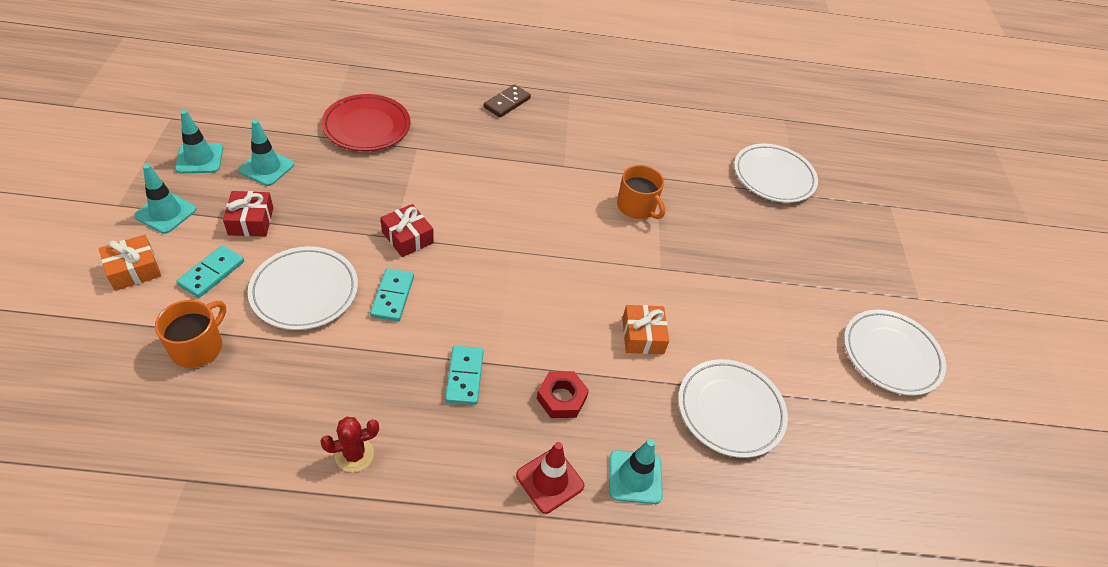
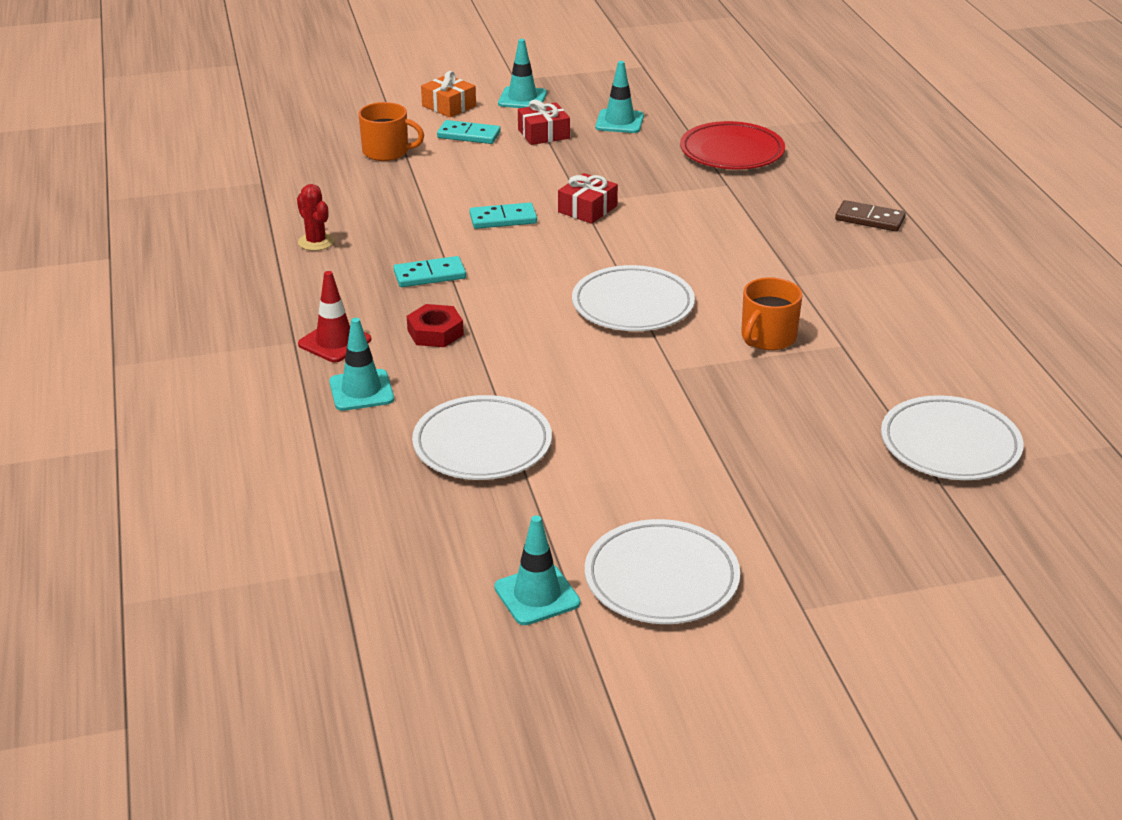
camera: 80 degrees right, 15 degrees down
(199, 158) = (602, 92): turquoise traffic cone -> turquoise traffic cone (537, 595)
(304, 291) = (478, 178): white plate -> white plate (633, 305)
(642, 336) = (553, 370): orange gift -> none

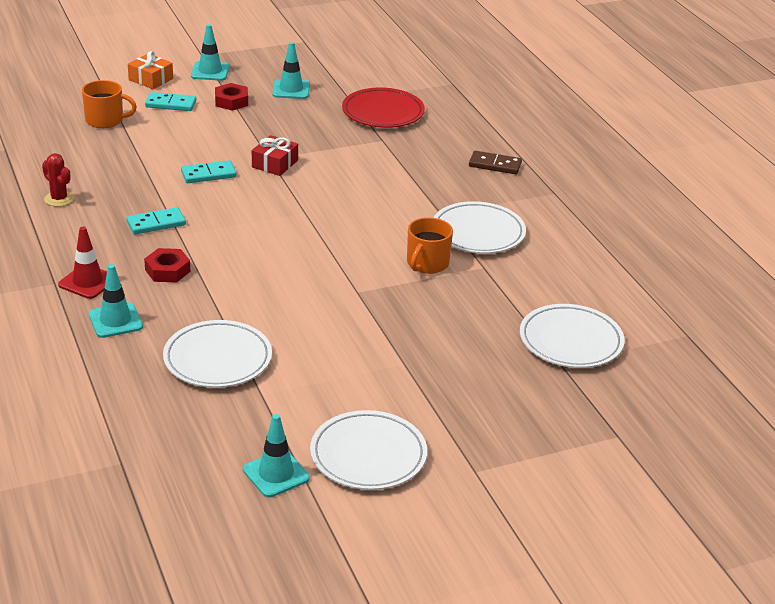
camera: 10 degrees left, 0 degrees up
(543, 134) = (231, 101): red gift -> red nut
(633, 305) = (320, 242): white plate -> white plate (478, 232)

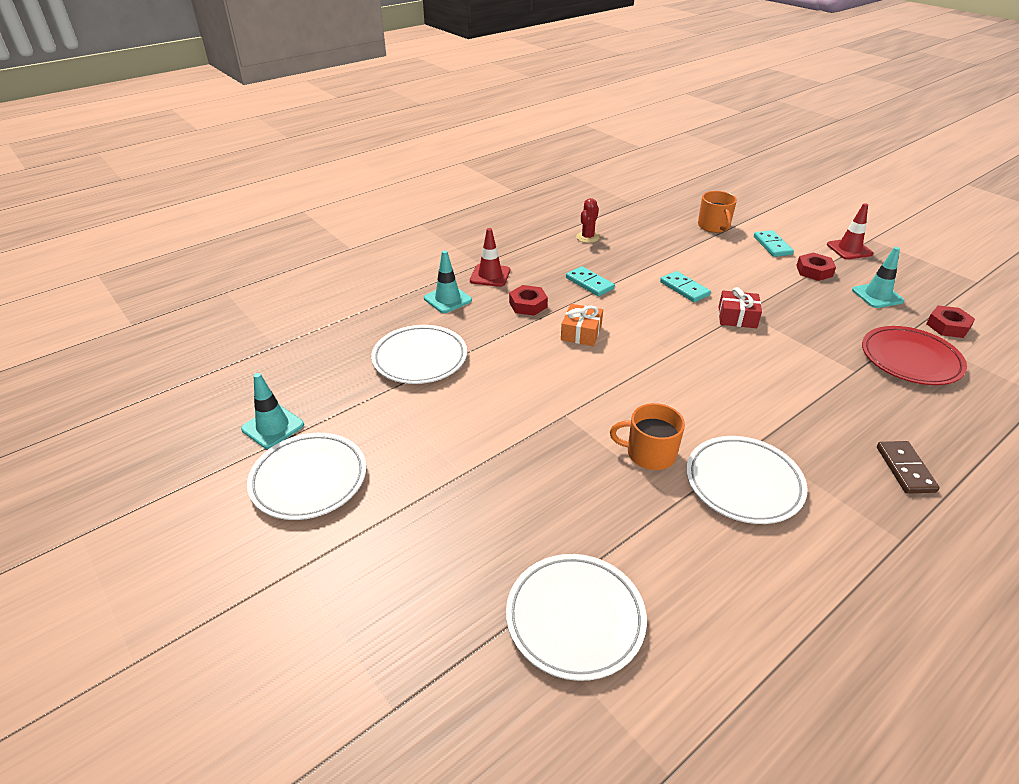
camera: 75 degrees right, 5 degrees up
(151, 79) = (799, 228): orange gift -> orange gift (581, 333)
(210, 71) = (849, 249): turquoise traffic cone -> red traffic cone
(352, 80) = (947, 326): none -> red nut

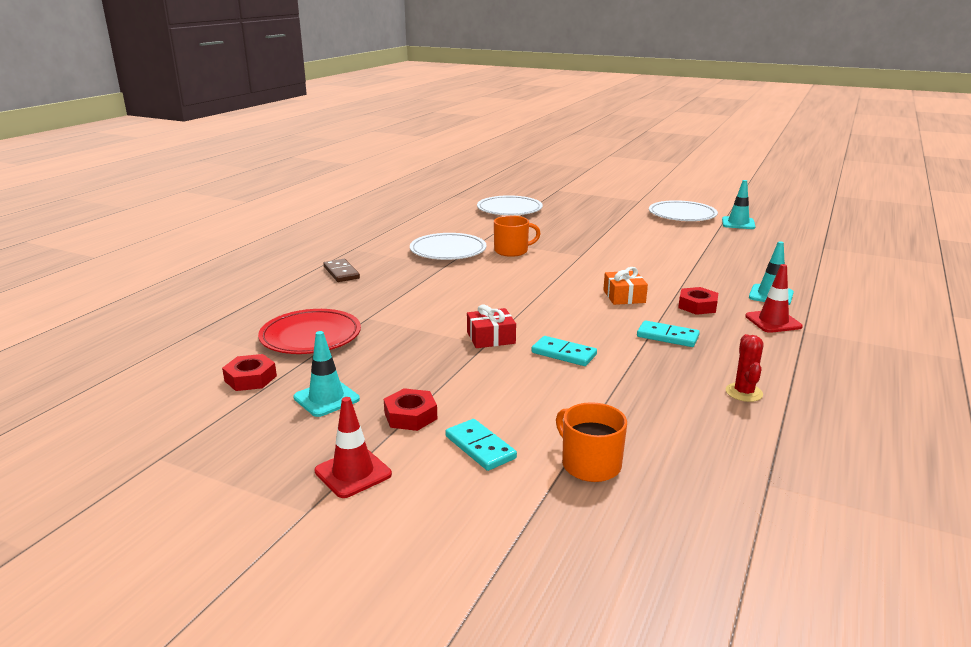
camera: 155 degrees right, 15 degrees down
(420, 358) = (718, 260): white plate -> none

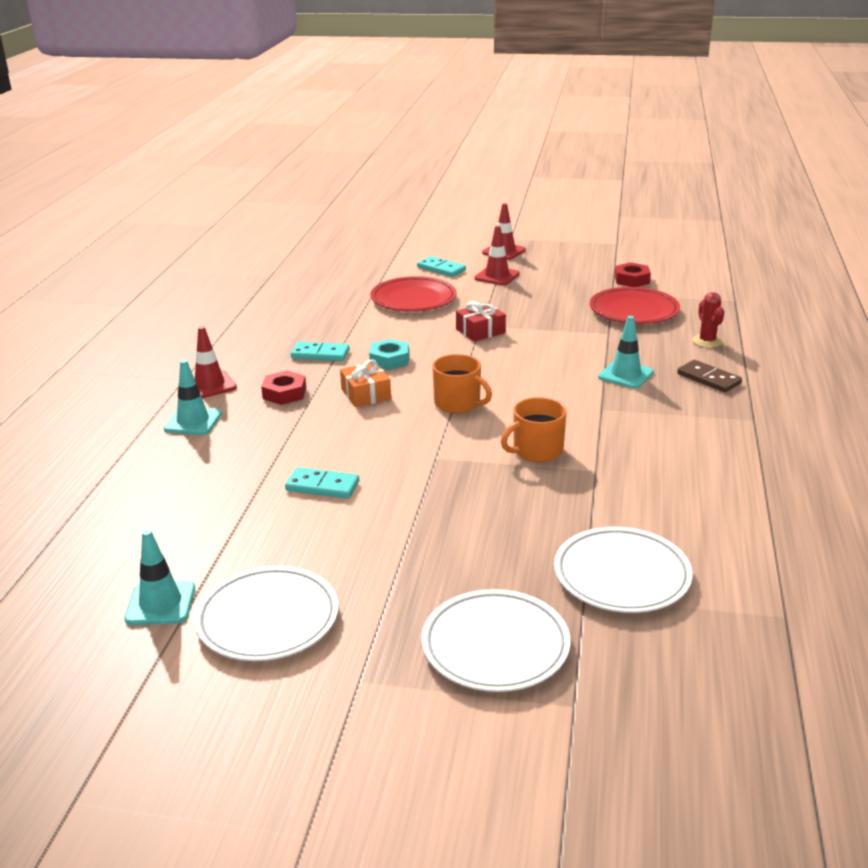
camera: 165 degrees right, 5 degrees up
(326, 398) = (562, 277): turquoise traffic cone -> turquoise traffic cone (625, 375)
(410, 416) = (497, 276): red nut -> red traffic cone
(448, 251) = (624, 436): white plate -> white plate (495, 646)
(546, 393) = (413, 299): none -> red plate
(564, 354) = (410, 327): turquoise domino -> turquoise domino (322, 486)
(589, 464) = (373, 270): orange mug -> orange mug (458, 403)
(596, 321) = (389, 360): none -> turquoise nut
(744, 392) = (266, 318): red cactus -> red cactus (707, 341)

